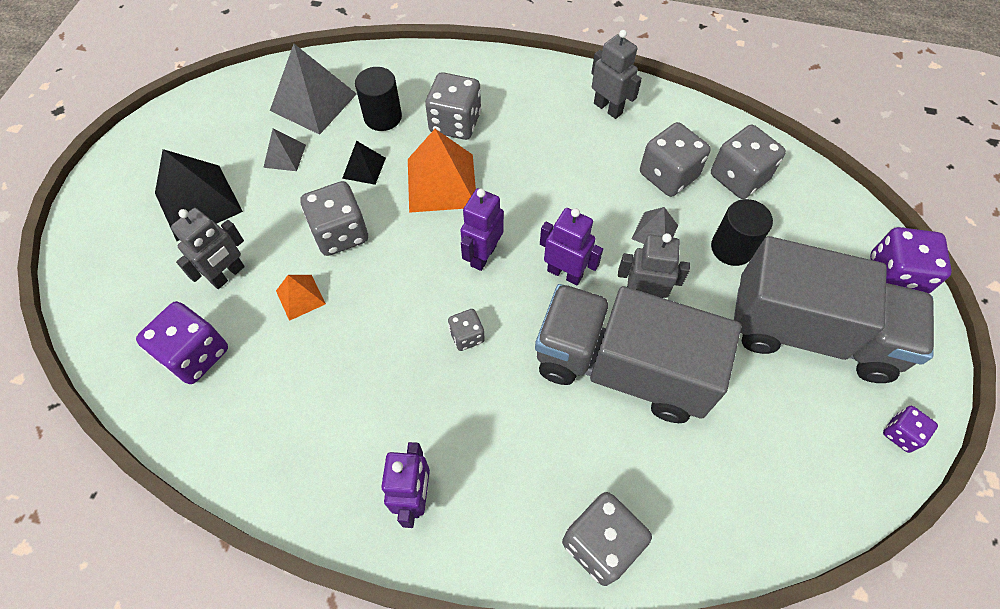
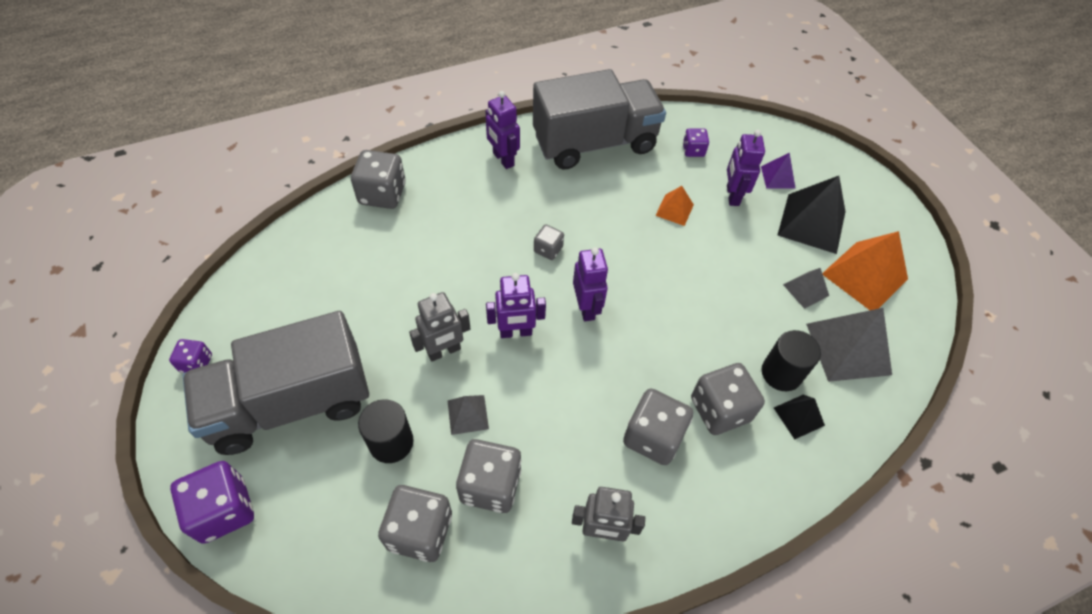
camera: 140 degrees right, 5 degrees down
(160, 264) = (778, 177): none -> purple pyramid
(195, 354) = (693, 150): purple dice -> purple dice, size x0.55
(228, 275) = (732, 195): grey robot -> purple robot
(340, 233) = (698, 261): grey dice -> grey dice (653, 437)
(364, 168) = (741, 318): black pyramid -> black pyramid (798, 416)
(441, 182) = (673, 345): orange pyramid -> orange pyramid (865, 276)
(622, 368) = (428, 291): grey truck -> grey truck (594, 143)

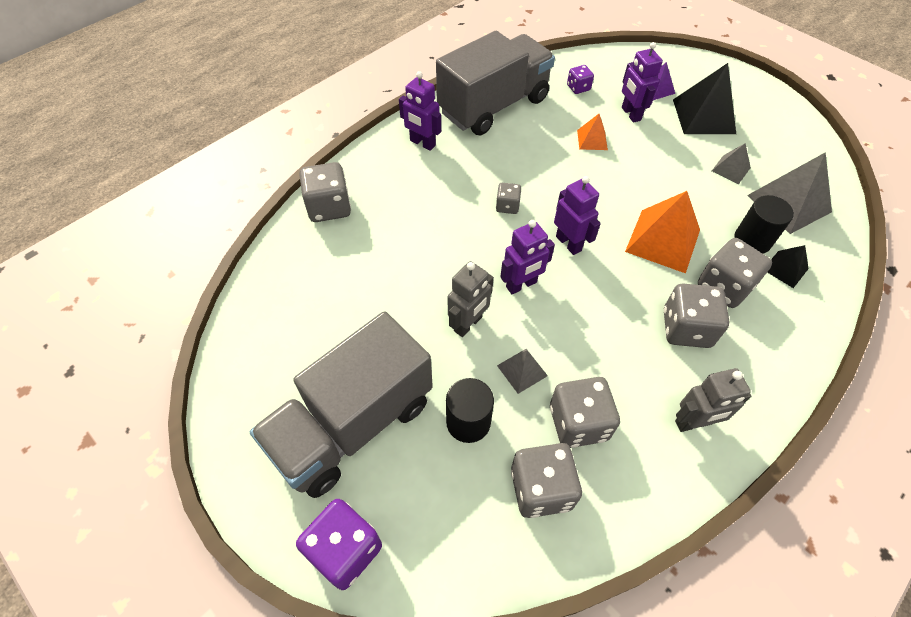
camera: 20 degrees left, 0 degrees up
(196, 363) = (235, 424): purple dice -> none
(865, 276) = (767, 144): orange pyramid -> orange pyramid (663, 240)

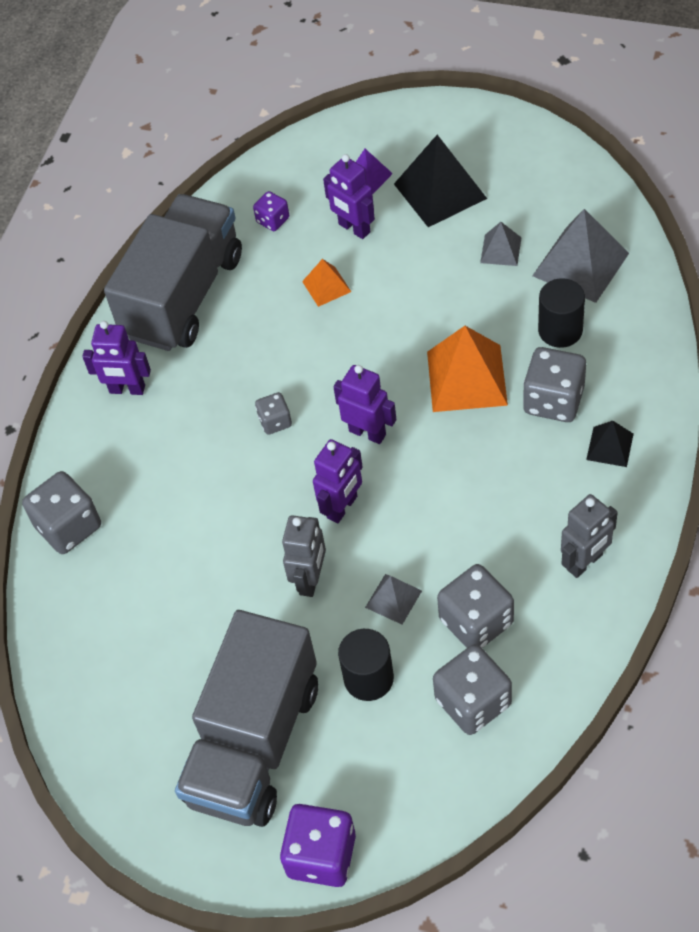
camera: 20 degrees left, 0 degrees up
(686, 328) = (535, 468): grey dice -> none
(785, 269) = (607, 348): black pyramid -> black pyramid (609, 446)

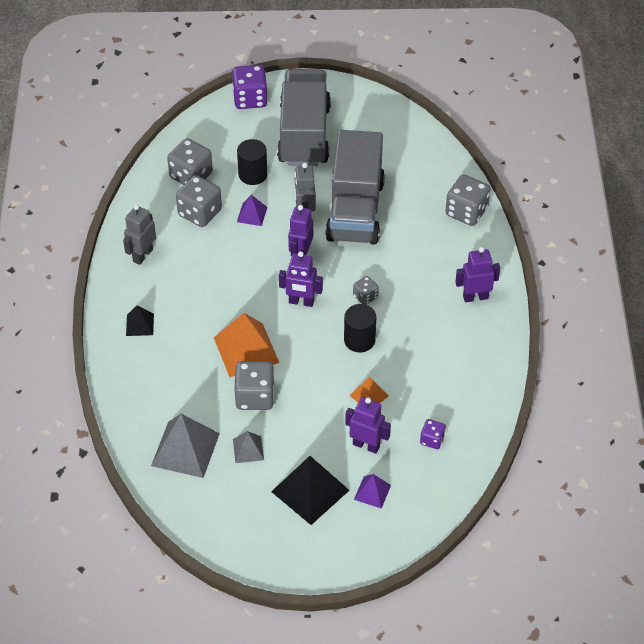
camera: 155 degrees right, 5 degrees down
(183, 296) = (470, 368): grey truck -> grey truck (355, 210)
(393, 599) = (252, 214): grey pyramid -> purple pyramid
(553, 400) = (183, 346): grey dice -> grey dice (255, 396)
(560, 330) = (189, 396): black cylinder -> black cylinder (359, 340)

